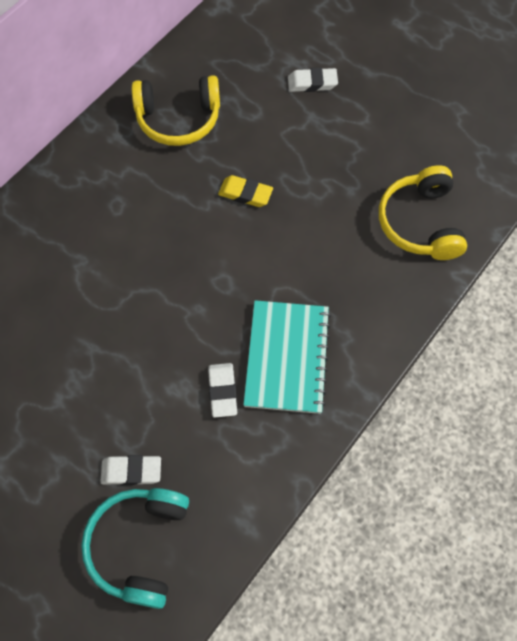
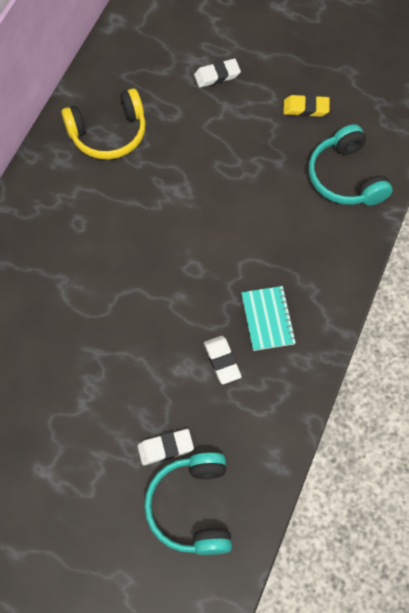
camera: 15 degrees left, 0 degrees up
(245, 194) = (189, 187): yellow eraser -> yellow eraser (305, 108)
(287, 357) = (268, 319): turquoise notebook -> turquoise notebook, size x0.64
(420, 223) = (345, 177): yellow headphones -> turquoise headphones

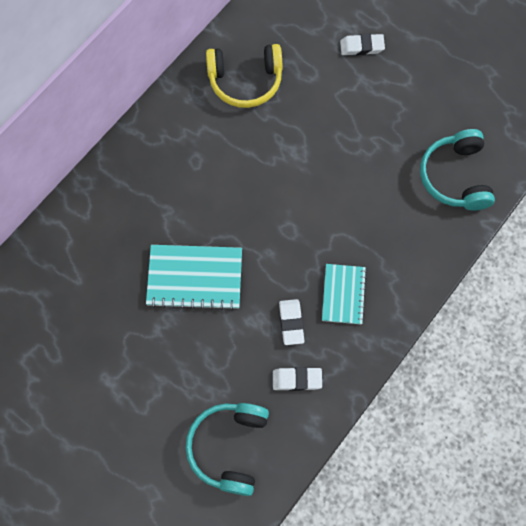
camera: 15 degrees right, 5 degrees up
(108, 340) = (195, 278): none -> turquoise notebook
(165, 448) = (219, 388): white eraser -> white eraser (297, 379)
(305, 108) = (437, 99): yellow eraser -> none

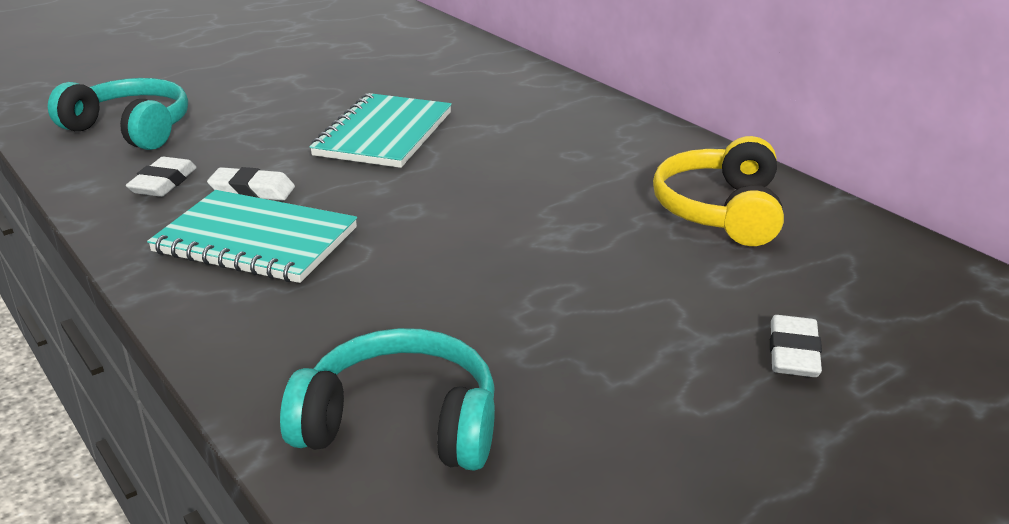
camera: 105 degrees right, 40 degrees down
(343, 294) = (255, 240): turquoise notebook -> turquoise notebook, size x1.57

